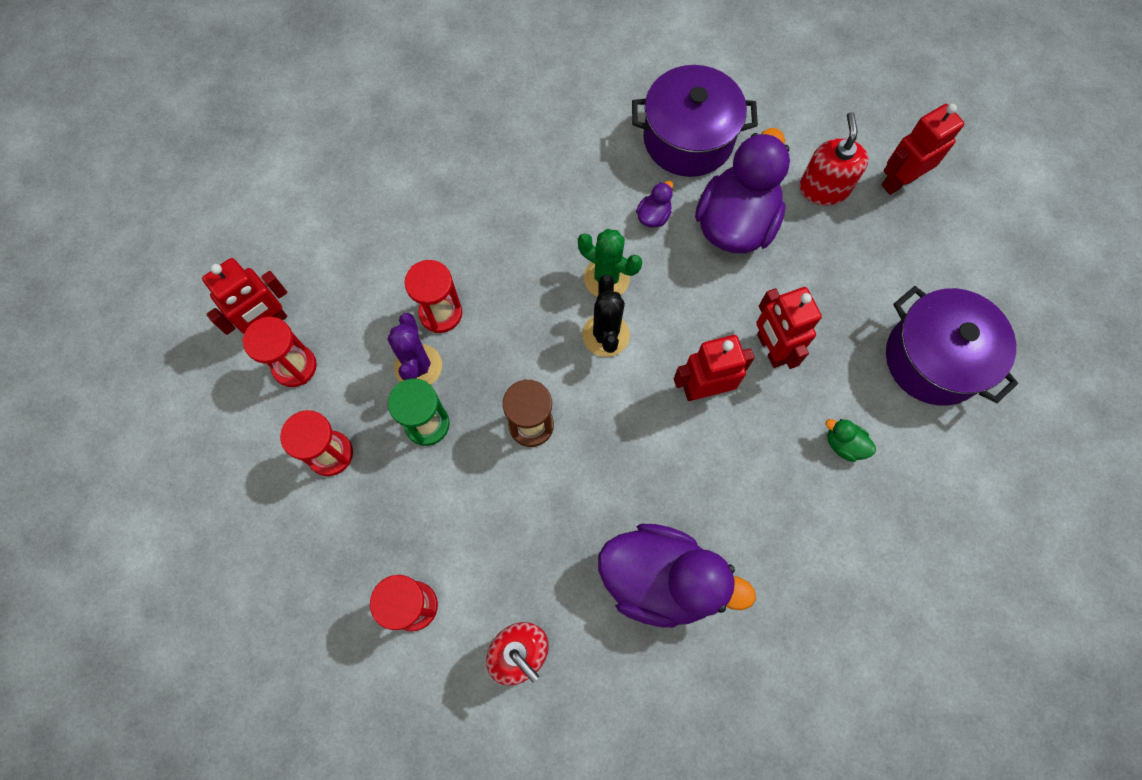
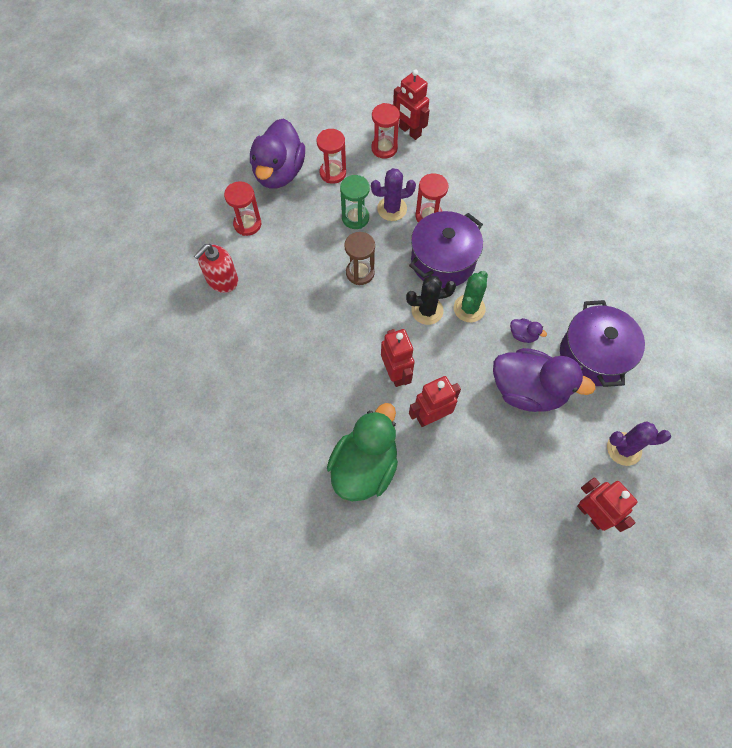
camera: 85 degrees right, 5 degrees down
(660, 579) = (266, 352): purple duck -> purple duck (279, 172)
(816, 130) = (624, 449): none -> purple cactus
(824, 188) = (571, 454): red soap dispenser -> none
(844, 444) = (364, 466): green duck -> green duck, size x2.50
(934, 359) = (438, 535): purple pot -> purple pot (443, 261)

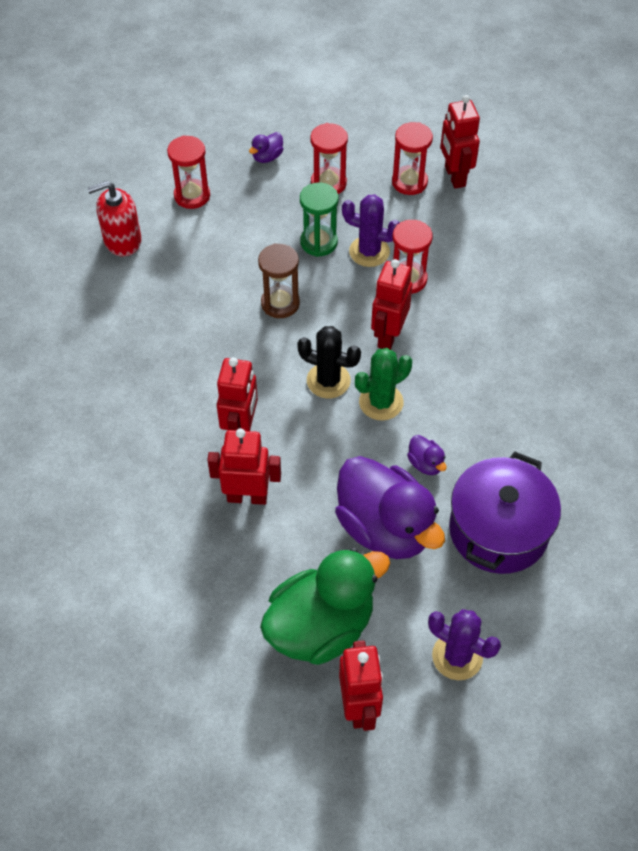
camera: 30 degrees right, 10 degrees down
(279, 172) = (267, 157): purple duck -> purple duck, size x0.40
(364, 466) = (132, 510): green duck -> green duck (321, 626)
(443, 261) = (388, 335): purple pot -> red robot

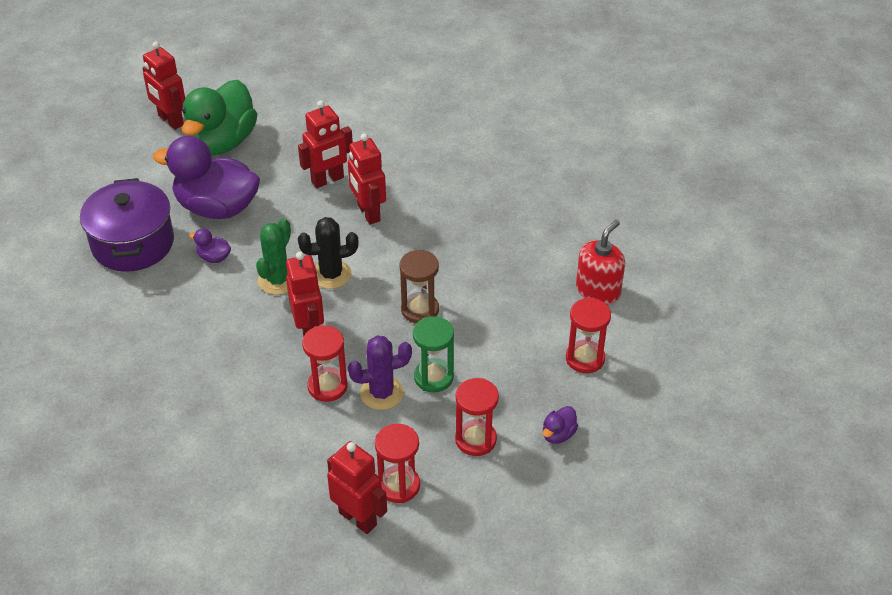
camera: 145 degrees right, 10 degrees down
(267, 157) = (558, 434): purple duck -> purple duck turned 150 degrees counterclockwise
(457, 656) = (122, 167): purple cactus -> none

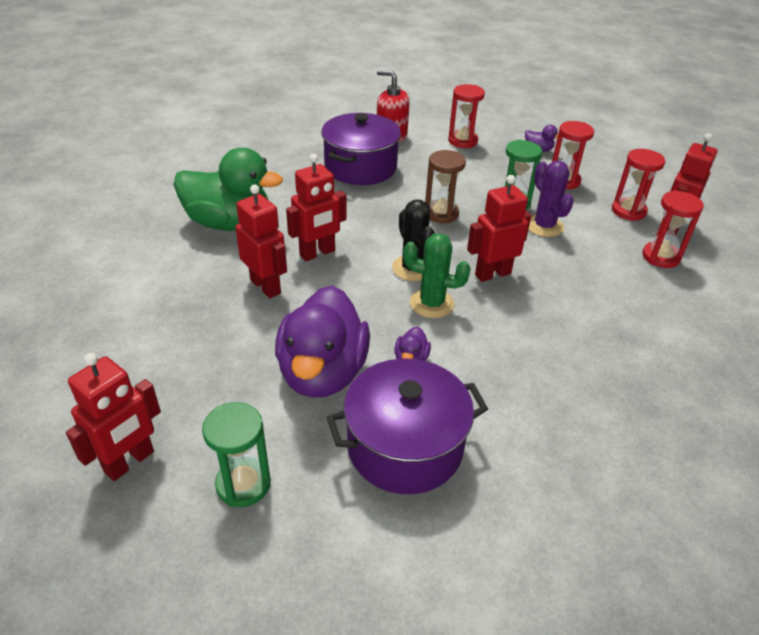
camera: 100 degrees left, 5 degrees down
(134, 167) = (243, 484): none -> green hourglass
(222, 142) = (189, 391): green duck -> green duck (229, 223)
(327, 386) = (553, 255): red hourglass -> red hourglass (661, 257)
(523, 256) = (360, 167): none -> purple pot

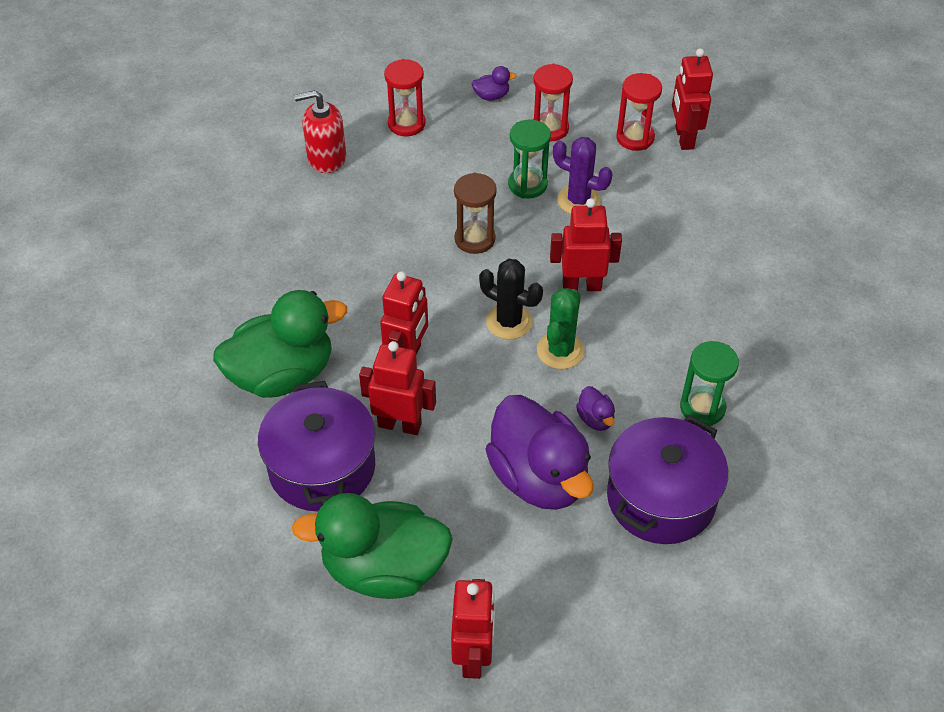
camera: 35 degrees left, 10 degrees up
(147, 363) = (383, 569): none -> green duck
(243, 484) = (577, 610): green hourglass -> green hourglass (702, 408)
(360, 167) = (338, 222): purple pot -> purple pot (322, 467)
(431, 303) = (560, 351): green cactus -> green cactus turned 45 degrees counterclockwise
(492, 274) = (581, 285): red robot -> red robot turned 60 degrees clockwise
(661, 257) = (700, 181): red hourglass -> none

